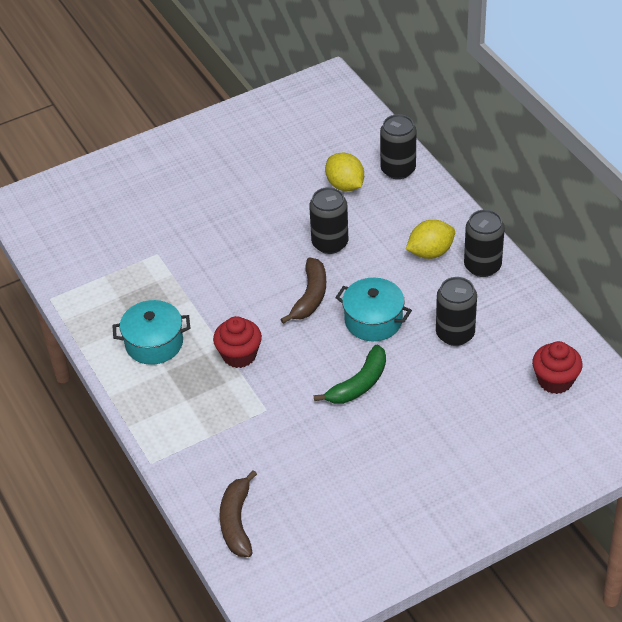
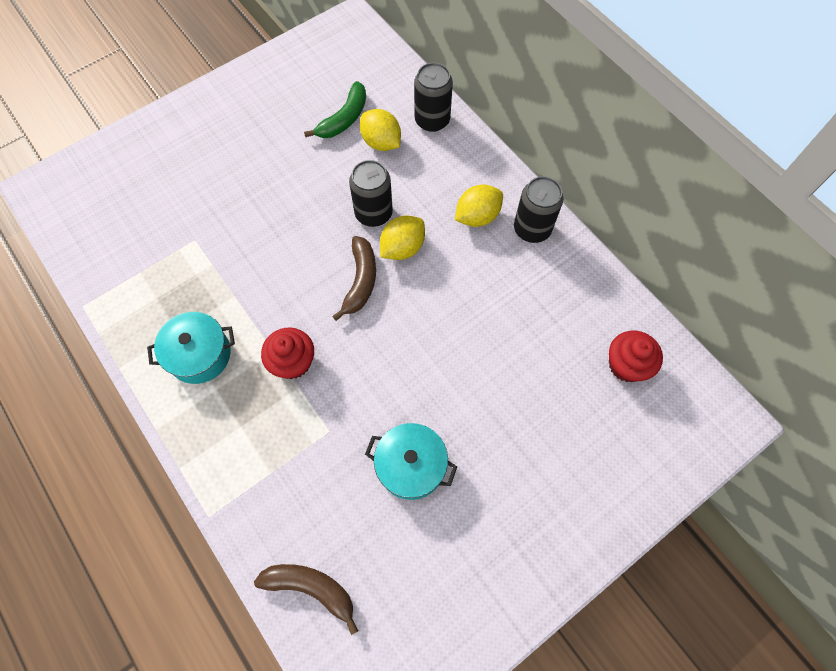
camera: 10 degrees left, 20 degrees up
(237, 521) = (311, 588): brown banana -> brown banana turned 120 degrees clockwise
(354, 273) = (402, 248): none -> yellow lemon
(359, 384) = (424, 388): green banana -> green banana (344, 119)
(373, 320) = (429, 305): turquoise pot -> turquoise pot (411, 466)
(455, 334) = (516, 315): black can -> none

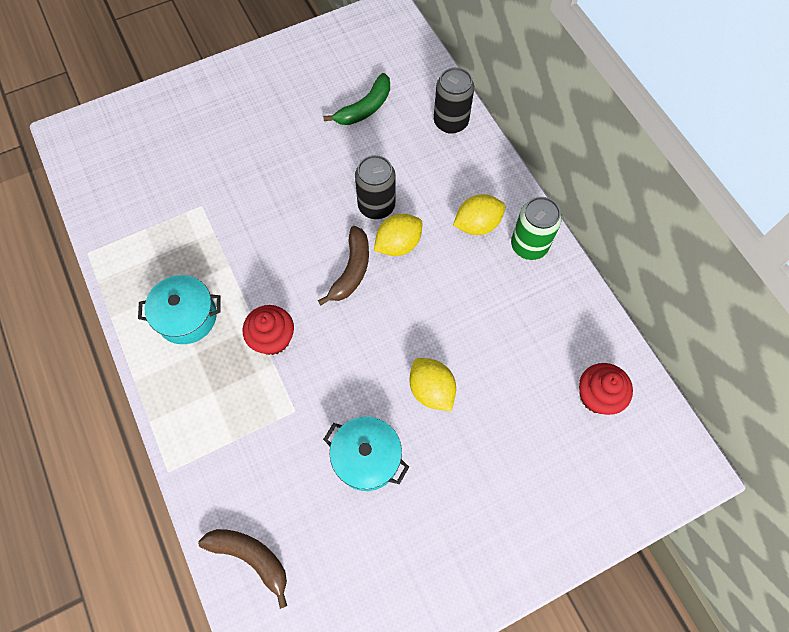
camera: 10 degrees right, 0 degrees up
(381, 142) = (396, 137): yellow lemon -> yellow lemon (431, 390)
(532, 229) = (529, 245): black can -> green can

